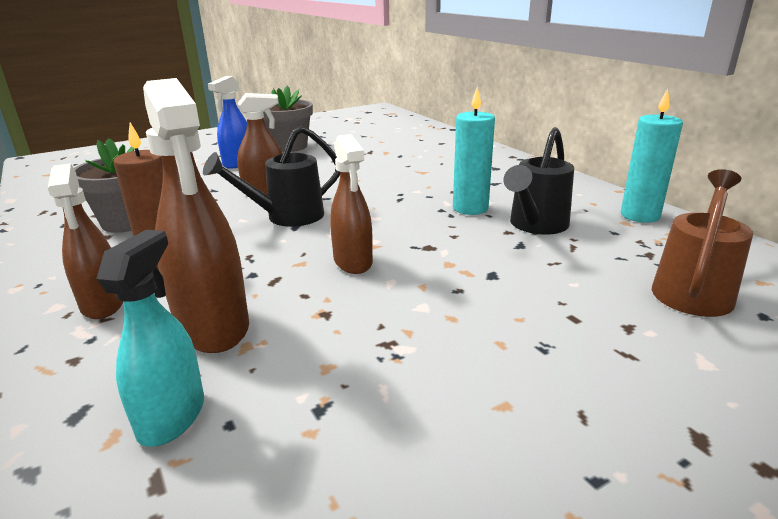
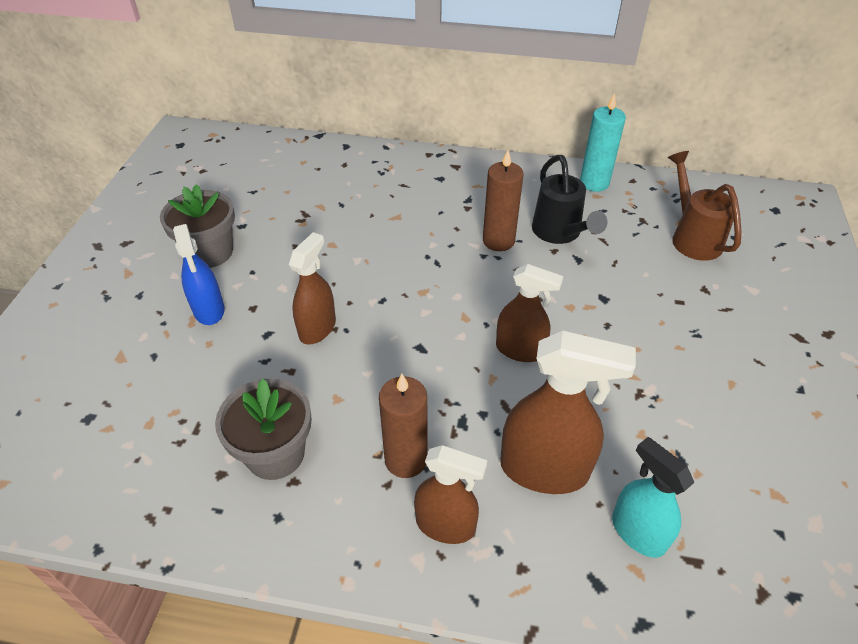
camera: 50 degrees left, 20 degrees up
(287, 217) = (396, 343): black watering can -> none
(470, 208) = (498, 241): turquoise candle -> brown candle

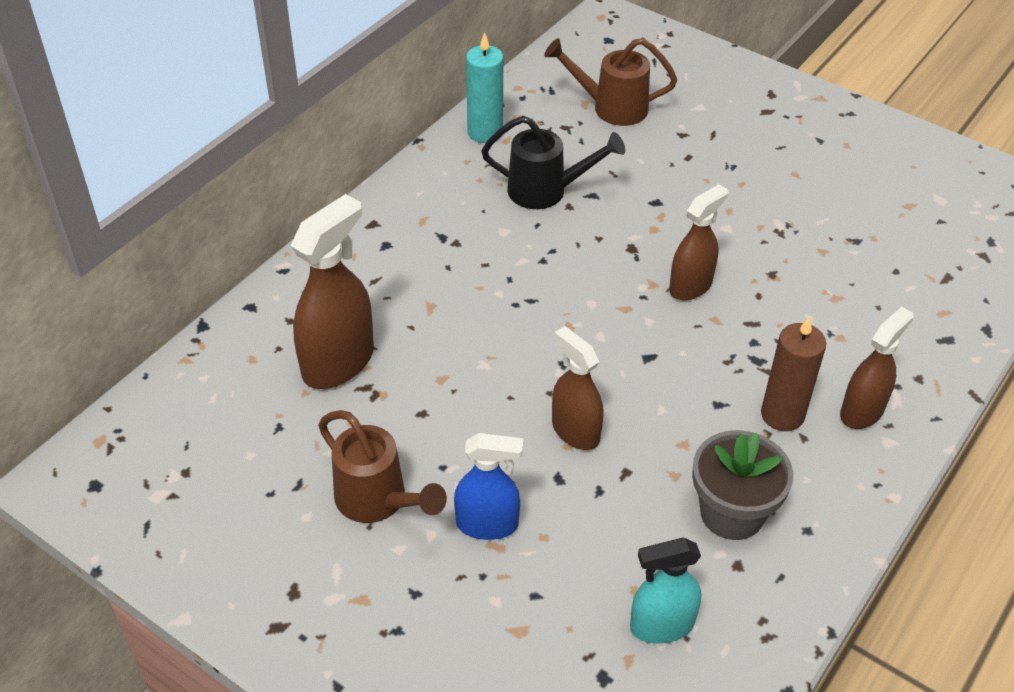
camera: 65 degrees left, 0 degrees up
(210, 252) = (378, 501): grey flower pot -> brown watering can
(498, 241) = (528, 240): brown candle -> none
(544, 469) = (832, 326): brown spray bottle -> brown spray bottle (338, 362)
(637, 532) = (912, 296): turquoise spray bottle -> turquoise spray bottle (661, 625)

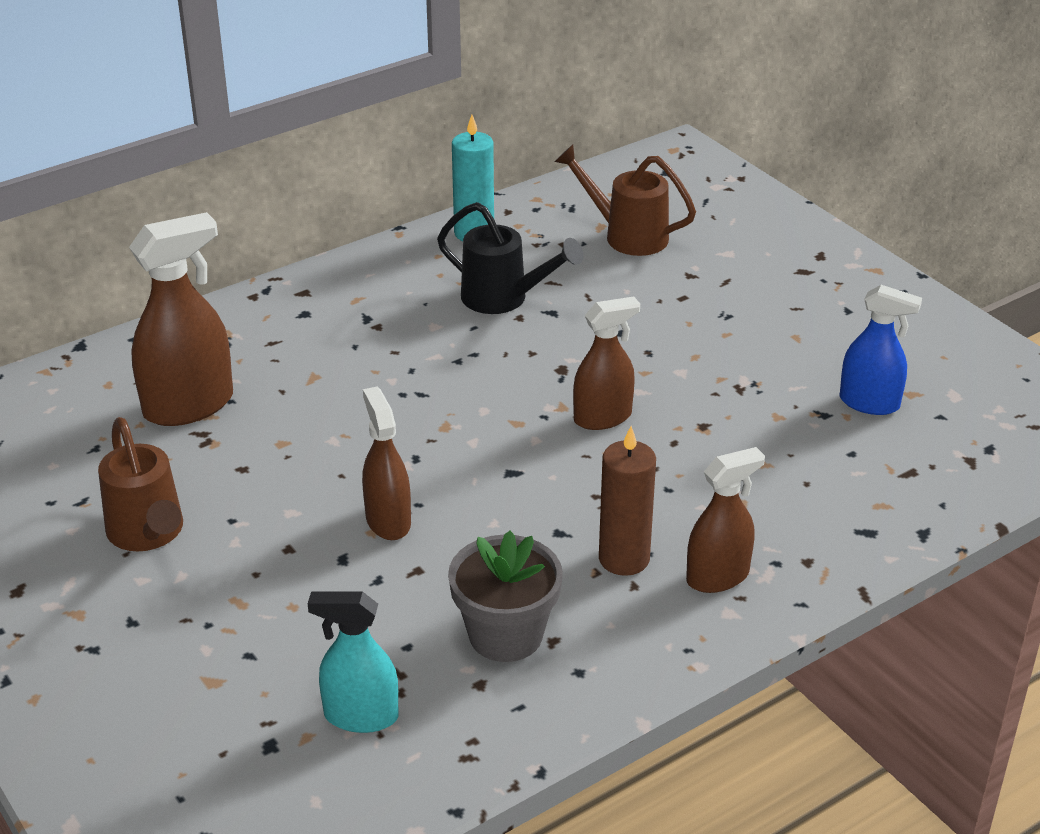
camera: 20 degrees right, 10 degrees down
(487, 524) = (242, 581): blue spray bottle -> blue spray bottle (869, 403)

